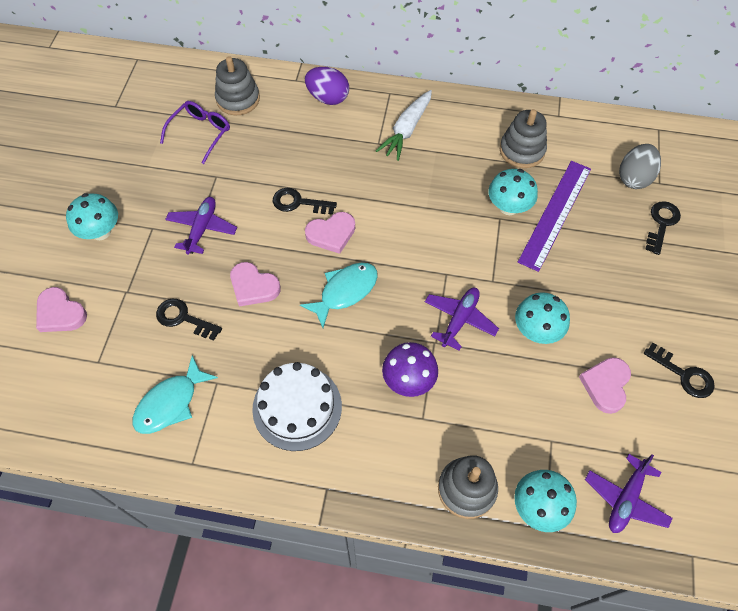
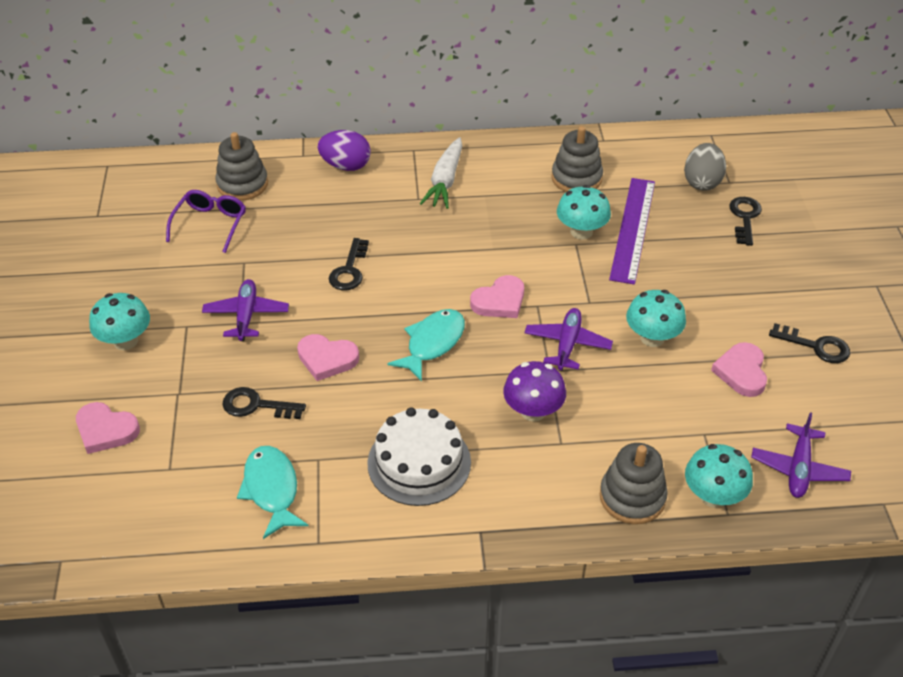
camera: 15 degrees left, 15 degrees down
(171, 403) = (272, 490): turquoise fish -> turquoise fish turned 135 degrees clockwise
(299, 202) = (349, 270): black key -> black key turned 75 degrees counterclockwise
(331, 234) = (397, 292): pink heart -> pink heart (499, 301)

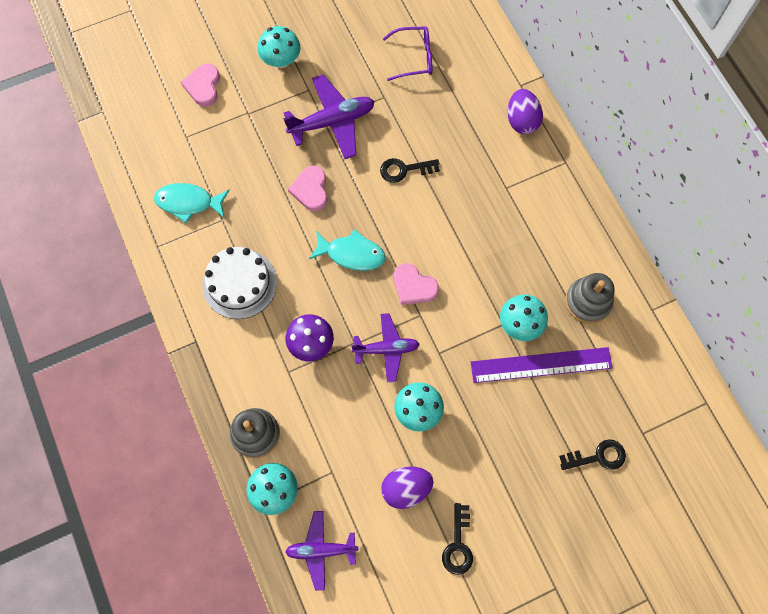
camera: 70 degrees right, 25 degrees up
(242, 184) = (467, 59): grey stacking toy -> none
(246, 315) = (332, 122): purple plane -> purple plane, size x1.51
(257, 405) = (254, 164): black key -> none
(272, 490) = (188, 203): turquoise fish -> turquoise fish turned 135 degrees counterclockwise
(445, 181) = (536, 200): white carrot -> none
(702, 182) = (631, 409): grey egg -> none
(741, 372) = (406, 488): pink heart -> purple egg

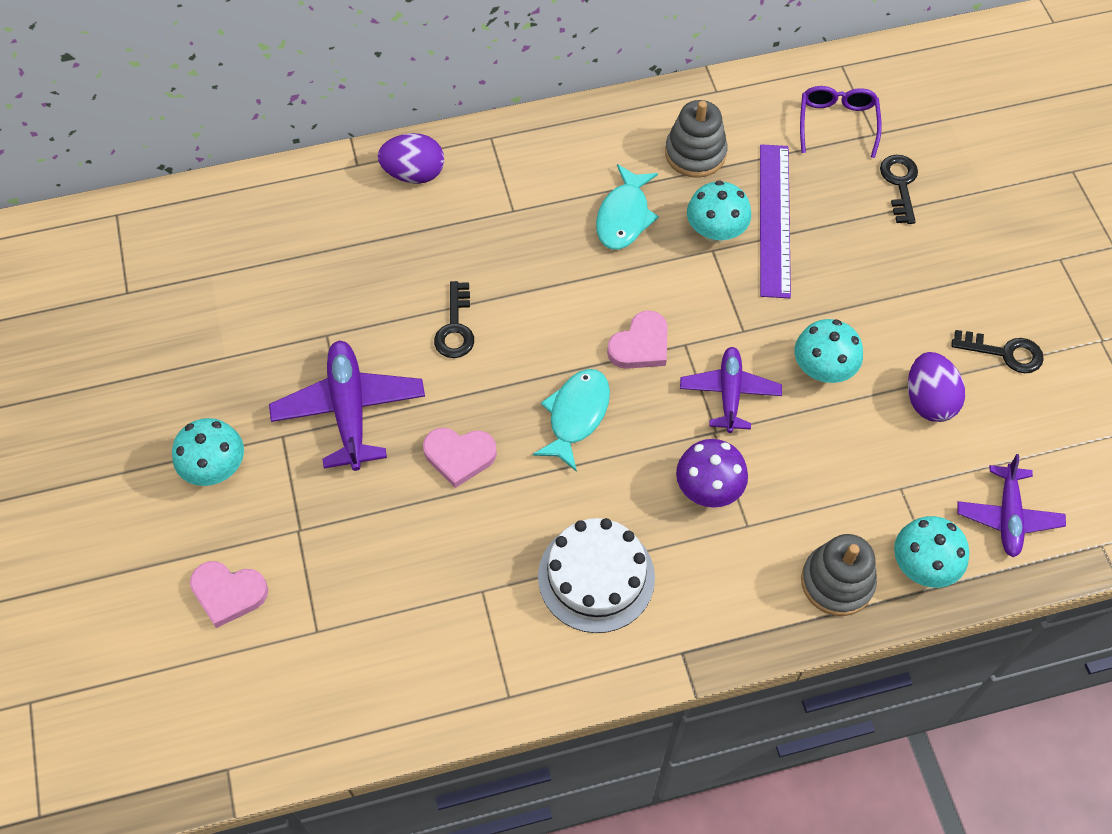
camera: 80 degrees left, 10 degrees down
(188, 203) = (440, 639): turquoise fish -> turquoise fish (624, 216)
(414, 58) = (270, 285): purple glasses -> purple glasses (837, 123)

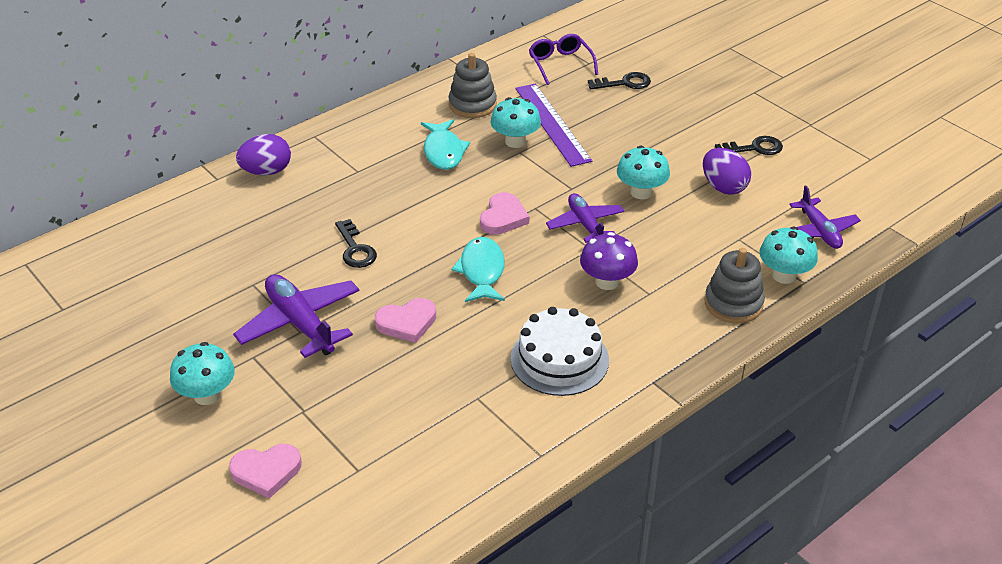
camera: 25 degrees left, 20 degrees down
(900, 184) = (624, 83): black key -> black key turned 105 degrees clockwise

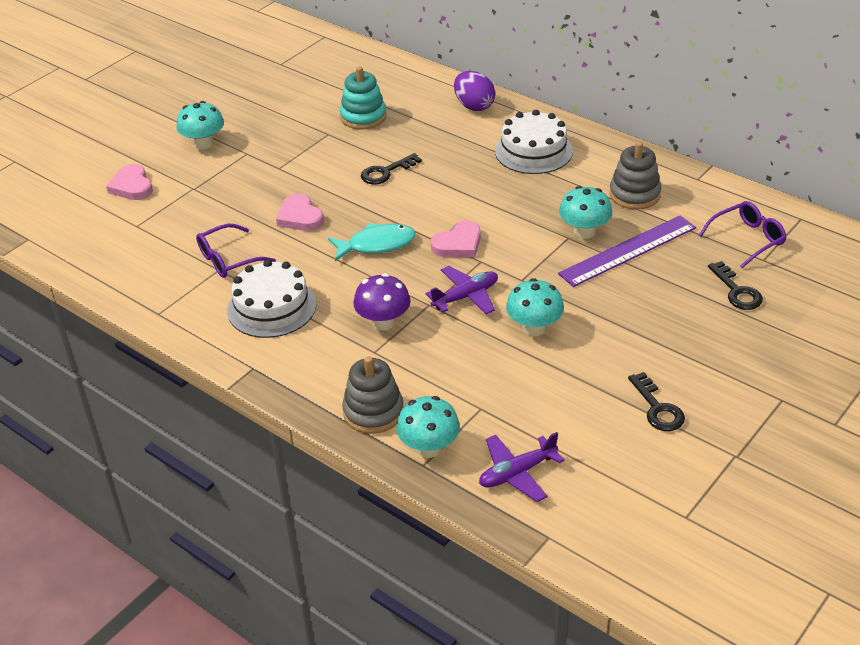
camera: 80 degrees right, 0 degrees up
(235, 252) = (363, 117): none -> turquoise stacking toy
(300, 323) = (287, 166): purple plane -> none
(372, 147) = (533, 151): none -> white cake
(443, 151) = (546, 191): turquoise fish -> none
(462, 388) = (228, 259): none -> purple glasses
(503, 217) = (458, 244): pink heart -> pink heart turned 45 degrees counterclockwise
(723, 187) = (569, 388): purple egg -> none

